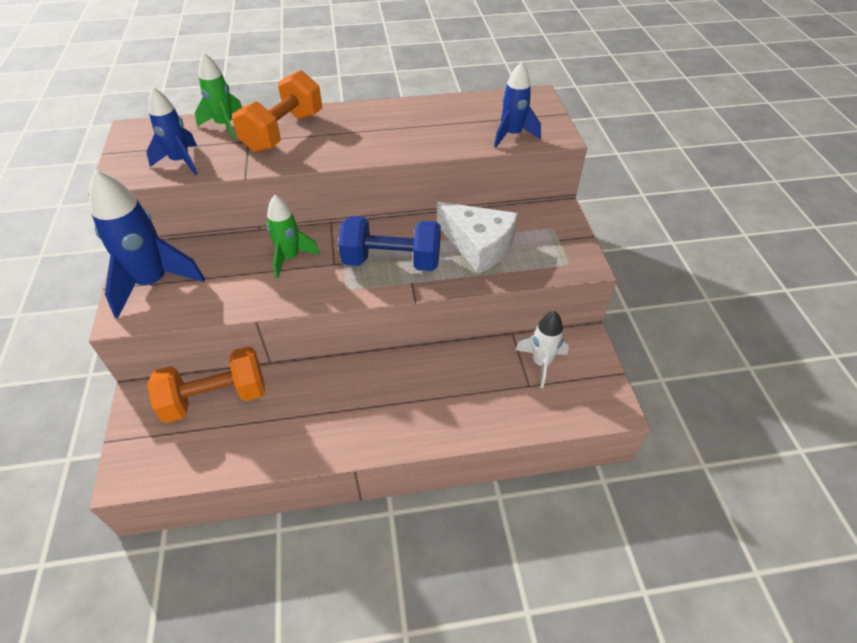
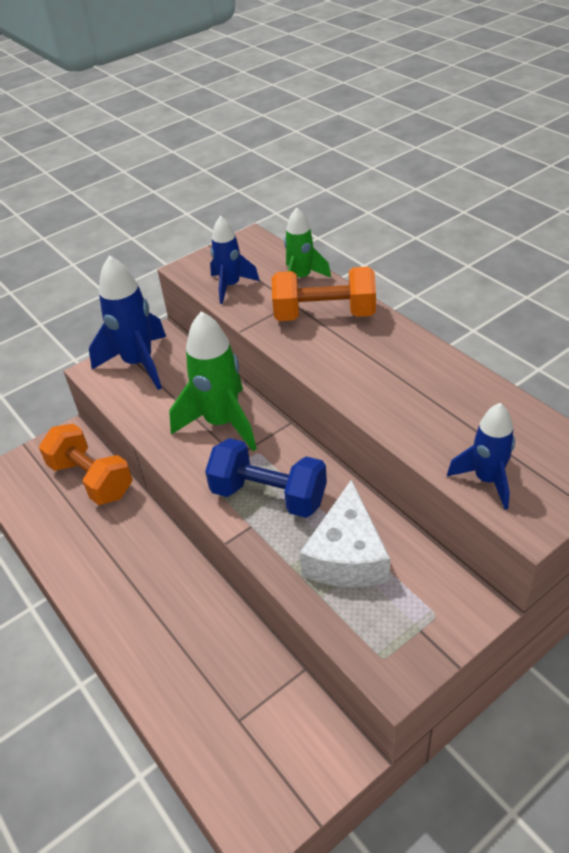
camera: 65 degrees right, 5 degrees down
(290, 258) = (222, 423): green rocket -> green rocket, size x1.65
(391, 261) = (269, 495): blue dumbbell -> blue dumbbell turned 45 degrees counterclockwise
(541, 363) = (278, 719): white rocket -> none

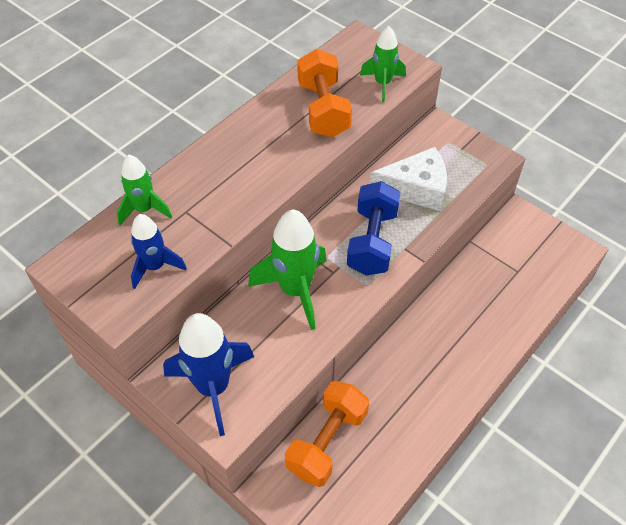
camera: 105 degrees left, 10 degrees up
(324, 315) = (205, 185): orange dumbbell -> orange dumbbell (323, 109)
(487, 480) = (383, 84): blue rocket -> green rocket

